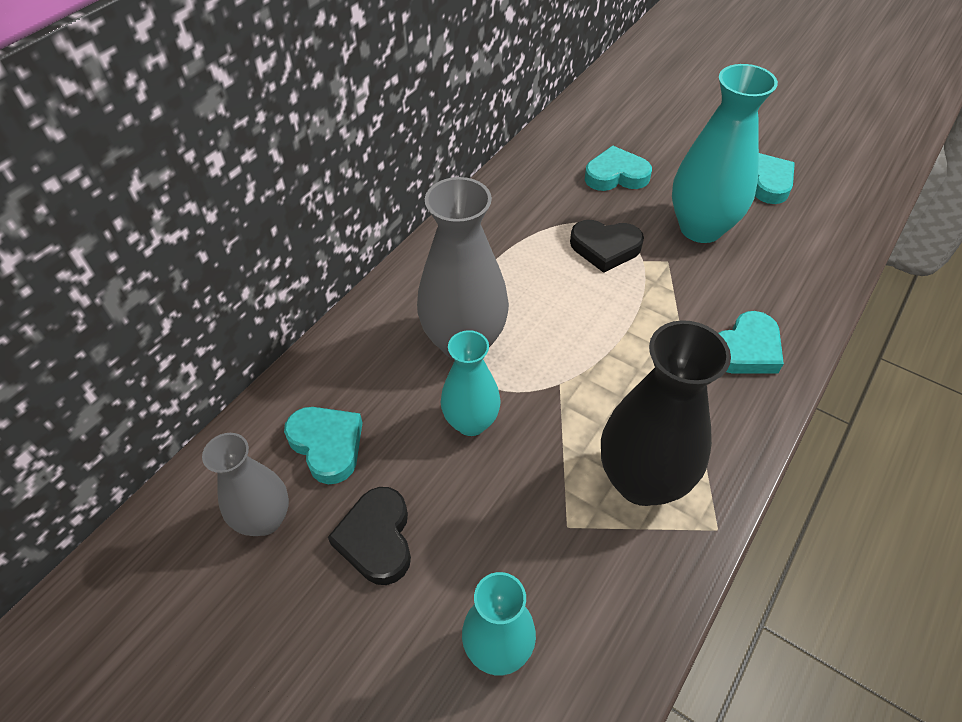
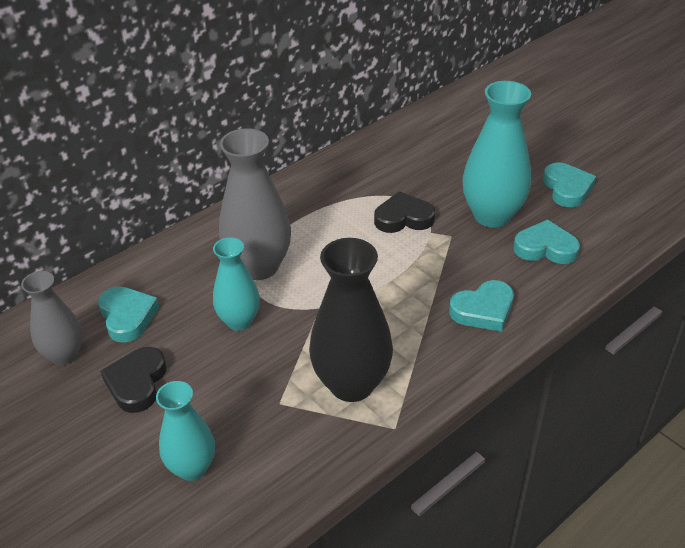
camera: 15 degrees right, 10 degrees down
(605, 248) = (403, 218): black heart -> black heart turned 150 degrees clockwise
(616, 175) = (439, 165): turquoise heart -> turquoise heart (545, 248)

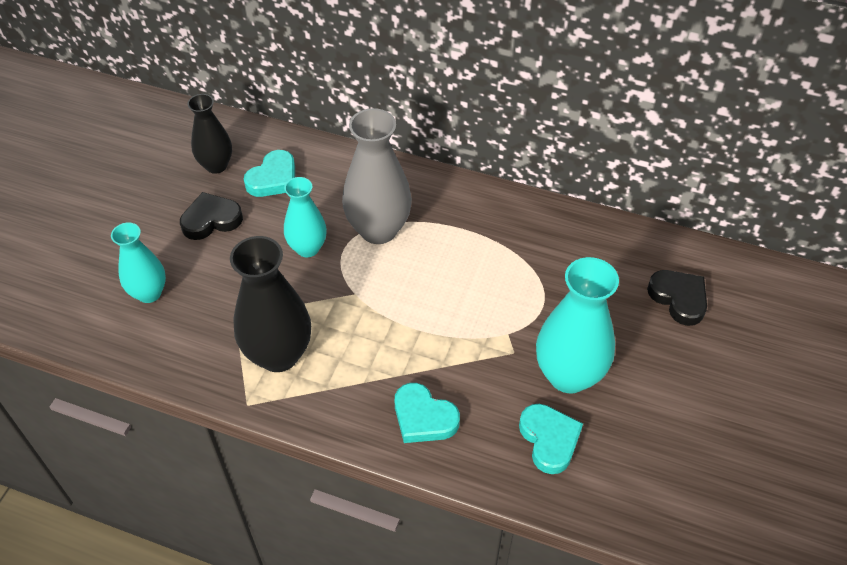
camera: 60 degrees right, 10 degrees up
(64, 355) = (216, 165): grey vase -> black vase
(403, 218) = (513, 304): black heart -> black heart (678, 298)
(567, 188) = (665, 428): turquoise heart -> none

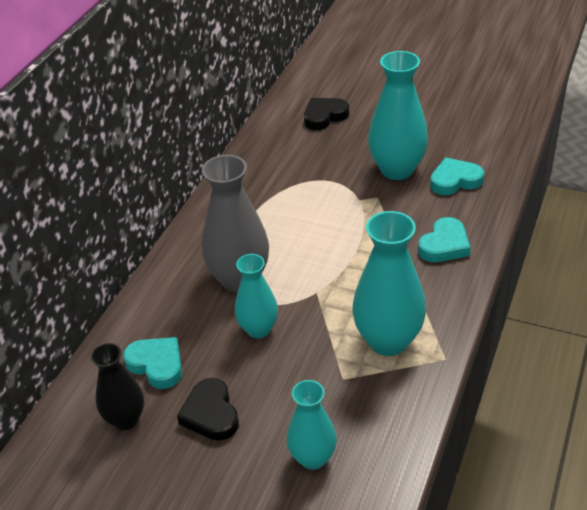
camera: 85 degrees left, 10 degrees down
(278, 354) = (388, 341): black vase -> turquoise vase

